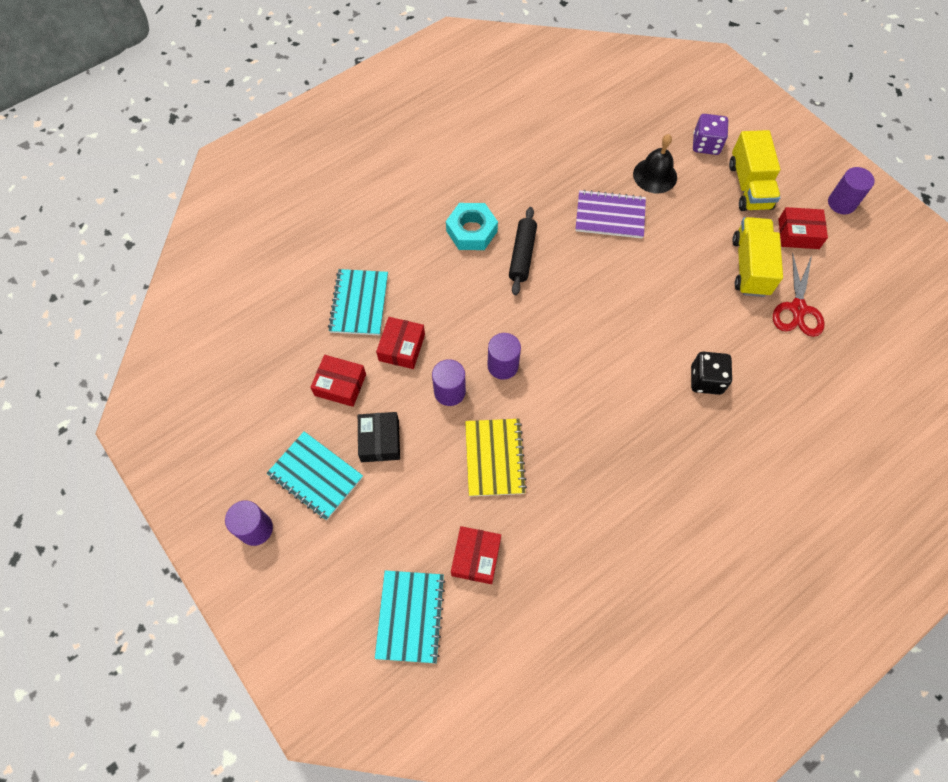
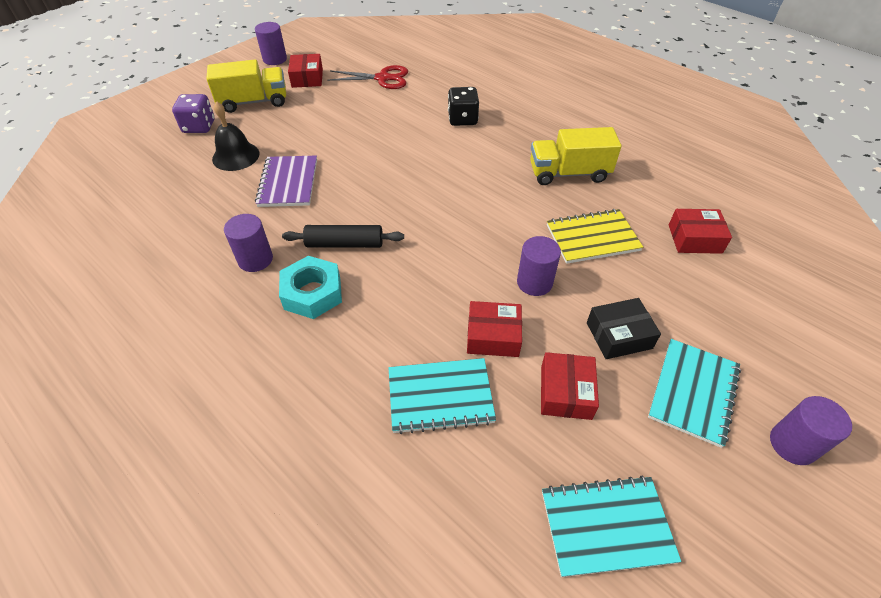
camera: 100 degrees left, 15 degrees down
(410, 616) = (779, 277): turquoise notebook -> turquoise notebook (606, 526)
(503, 365) = (489, 244): purple cylinder -> purple cylinder (255, 259)
(750, 267) = (344, 100): yellow truck -> yellow truck (569, 173)

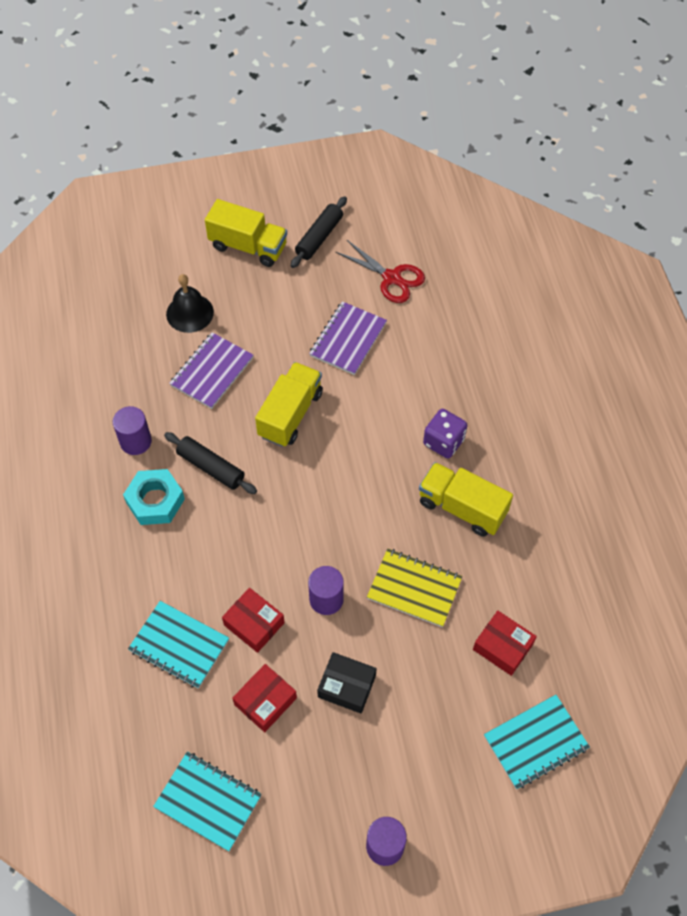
camera: 35 degrees right, 10 degrees up
(199, 126) = (182, 255): purple dice -> purple dice (443, 442)
(275, 59) = (307, 190): purple cylinder -> none
(307, 78) = (319, 237): red box -> black rolling pin
(381, 179) = (290, 414): none -> yellow truck
(383, 120) = (348, 339): none -> purple notebook
(462, 119) = (423, 381): black dice -> none
(693, 392) = (355, 764): turquoise notebook -> turquoise notebook (535, 742)

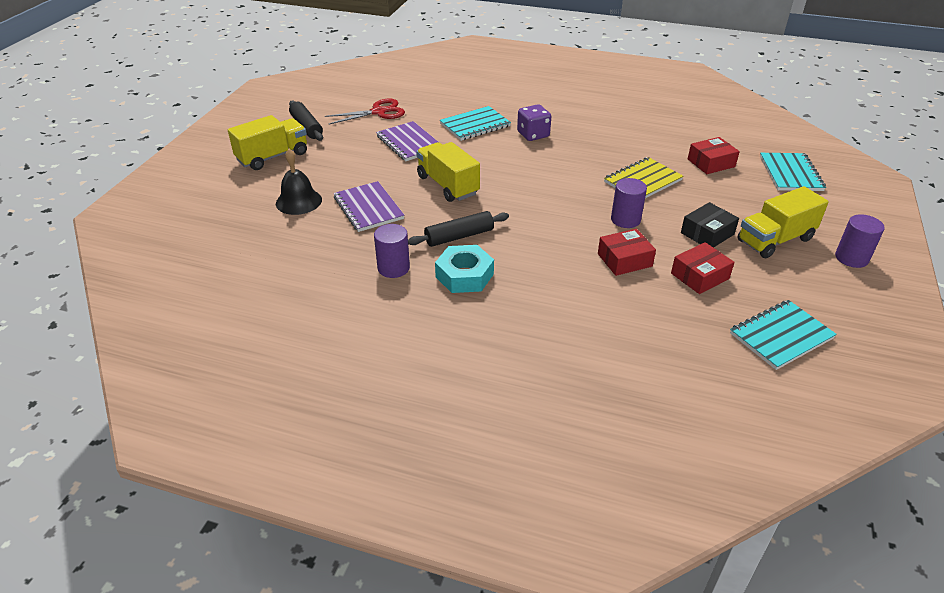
camera: 60 degrees left, 20 degrees down
(179, 645) = (619, 306): turquoise notebook -> turquoise notebook (475, 125)
(265, 701) = (699, 276): red box -> red box turned 75 degrees clockwise
(462, 508) = (591, 144): yellow truck -> yellow truck (775, 240)

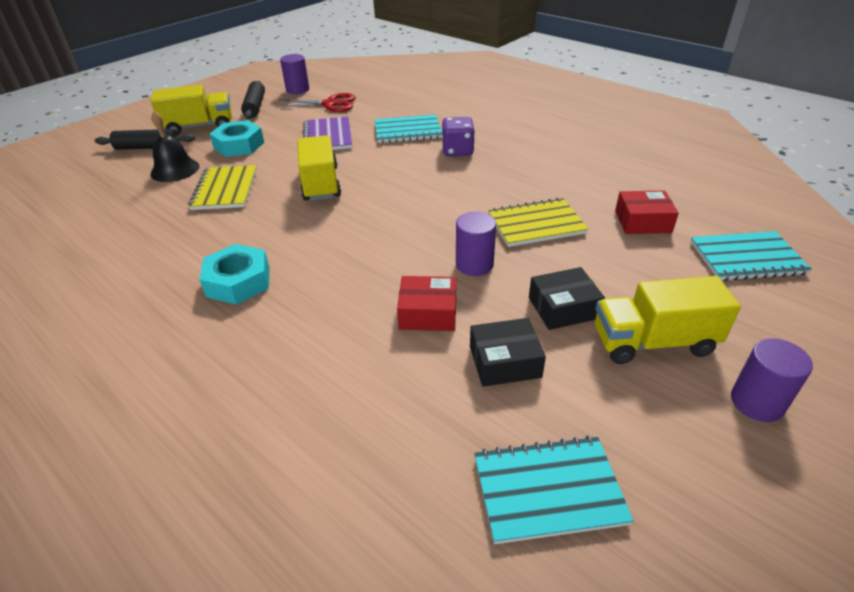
camera: 25 degrees right, 0 degrees up
(334, 167) = (239, 145): none -> turquoise nut
(368, 208) = (225, 189): purple notebook -> yellow notebook
(393, 268) = (182, 254): purple cylinder -> purple cylinder (297, 90)
(459, 236) = (277, 238): black rolling pin -> black rolling pin (148, 147)
(699, 276) = (505, 362): red box -> black box
(790, 174) = (746, 258): turquoise notebook -> turquoise notebook turned 60 degrees clockwise

